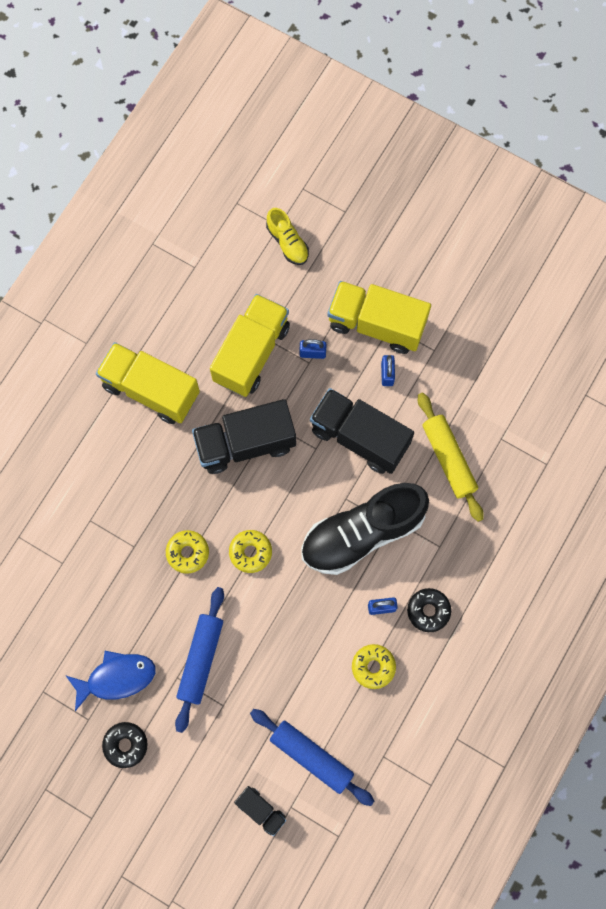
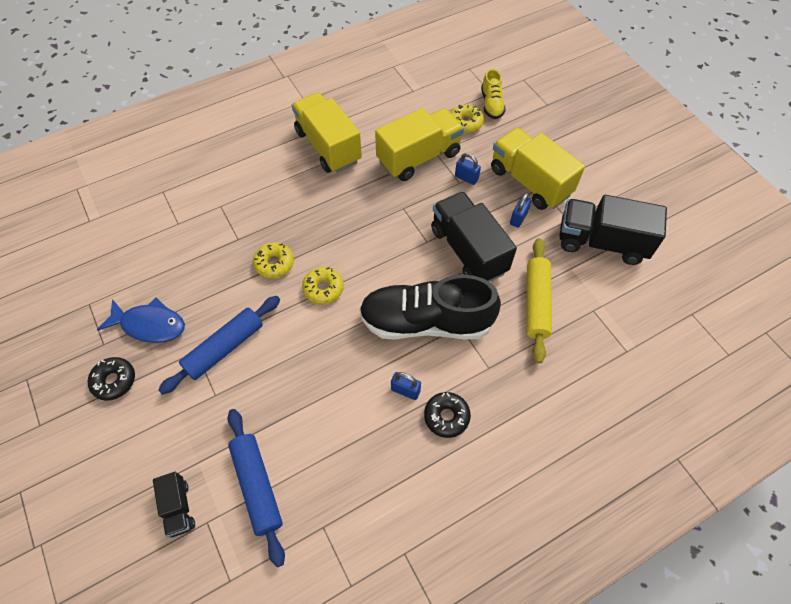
camera: 30 degrees right, 15 degrees down
(245, 443) = (373, 212): black truck -> black truck (601, 242)
(373, 667) = (366, 437): yellow donut -> yellow donut (465, 123)

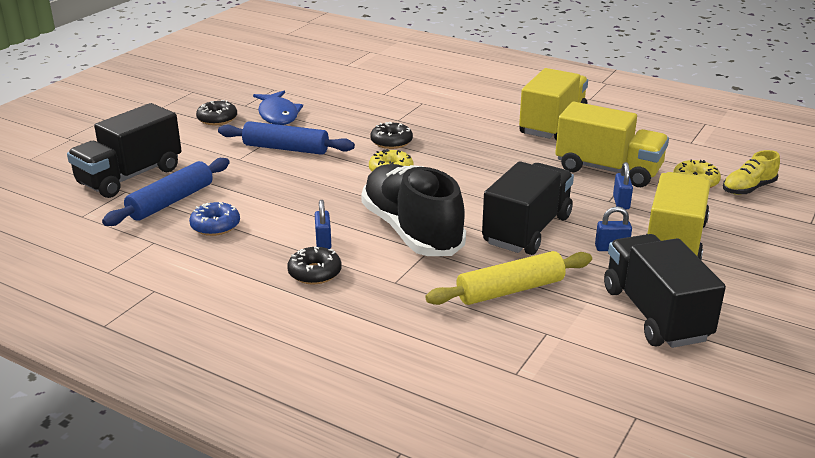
camera: 60 degrees right, 30 degrees down
(178, 508) = (130, 176): black truck -> black truck, size x2.03
(274, 264) = (391, 142): yellow donut -> black donut
(327, 463) = (215, 226): none -> blue donut

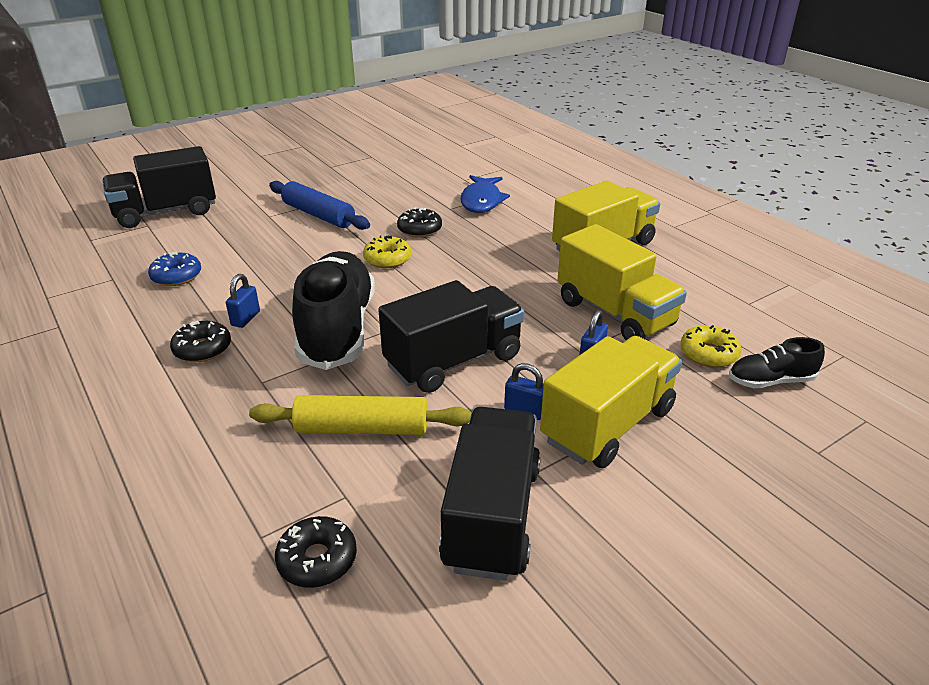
camera: 25 degrees right, 5 degrees up
(171, 201) = (169, 243): blue rolling pin -> none
(217, 119) = (293, 175): black donut -> black donut (317, 559)
(278, 115) = (347, 181): blue fish -> blue fish (482, 201)
(748, 188) = (770, 381): yellow shoe -> black shoe

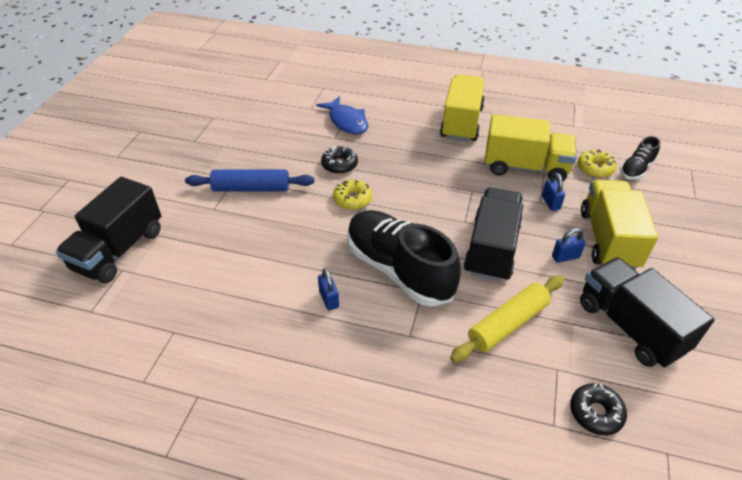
camera: 40 degrees left, 10 degrees up
(176, 276) = (224, 298): blue donut -> none
(202, 349) = (336, 339): black donut -> none

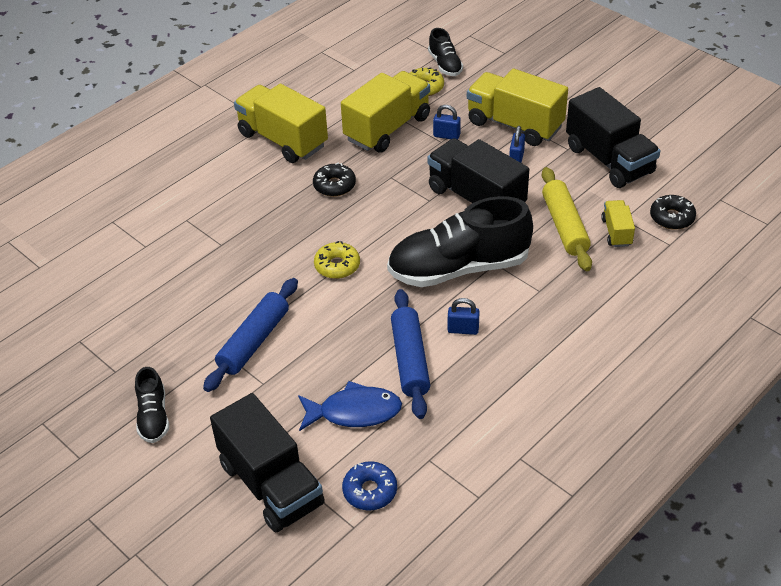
camera: 60 degrees left, 0 degrees up
(129, 307) = (370, 491): none -> blue donut
(161, 172) = (153, 417): none -> black shoe
(276, 278) = (410, 360): none -> blue rolling pin
(339, 165) = (273, 257): black donut -> black donut (334, 185)
(347, 121) = (200, 225): blue fish -> blue fish (354, 412)
(533, 369) = (616, 232): none -> yellow truck
(630, 326) = (609, 160): black truck -> black truck turned 120 degrees counterclockwise

